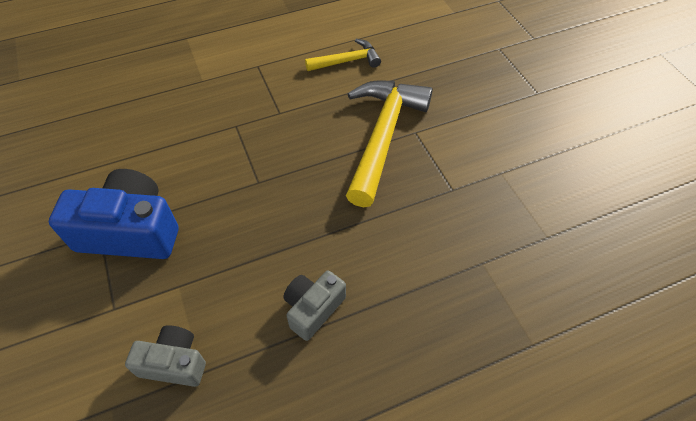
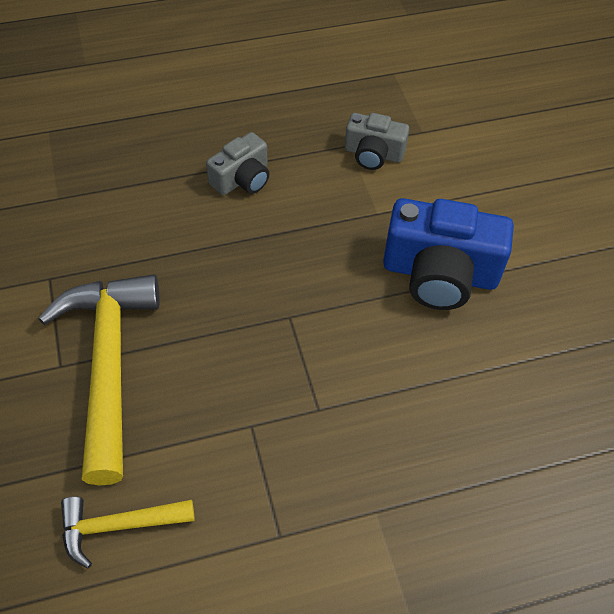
camera: 175 degrees left, 0 degrees up
(383, 136) = (108, 364): yellow hammer -> yellow hammer turned 150 degrees clockwise

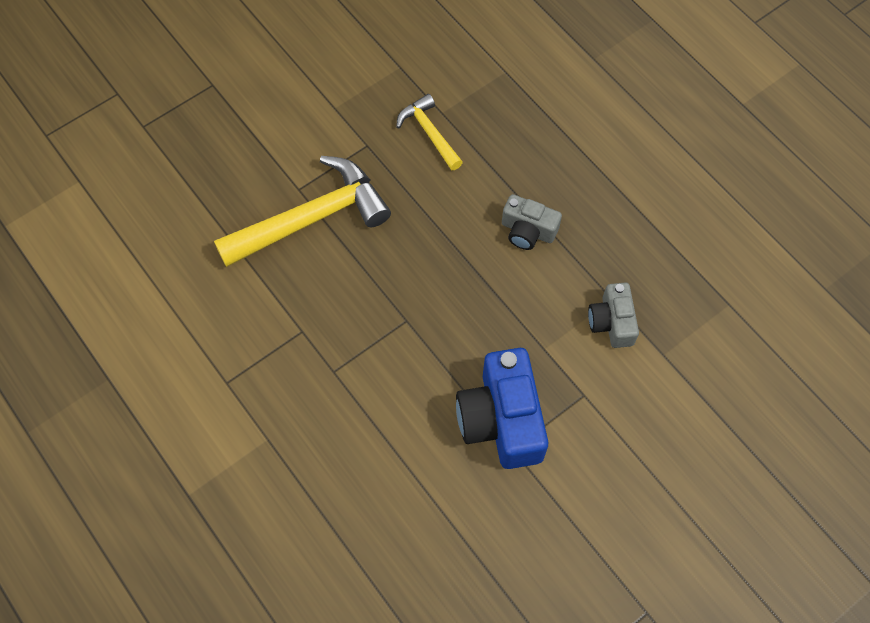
camera: 70 degrees right, 10 degrees up
(118, 526) = (197, 281): yellow hammer -> yellow hammer (429, 133)

